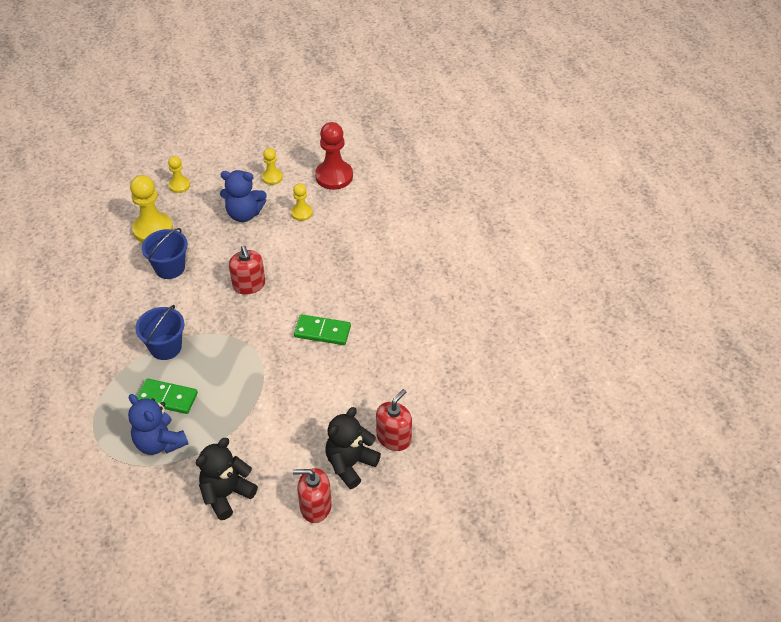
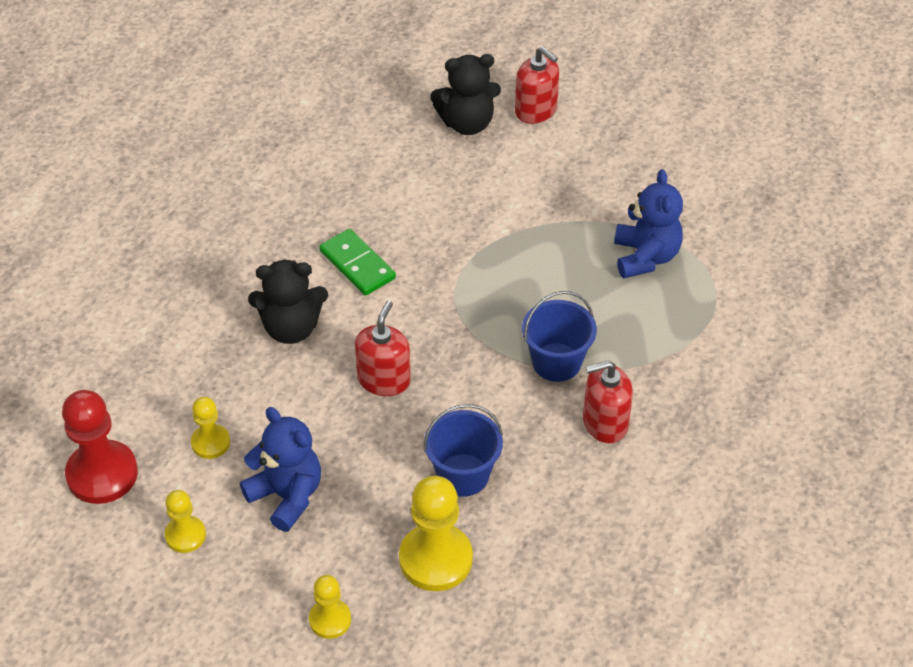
camera: 140 degrees left, 0 degrees up
(167, 398) = (601, 300): green domino -> none
(226, 494) = (613, 169): black teddy bear -> black teddy bear (291, 328)
(394, 438) = (400, 120): red soap dispenser -> red soap dispenser (605, 423)

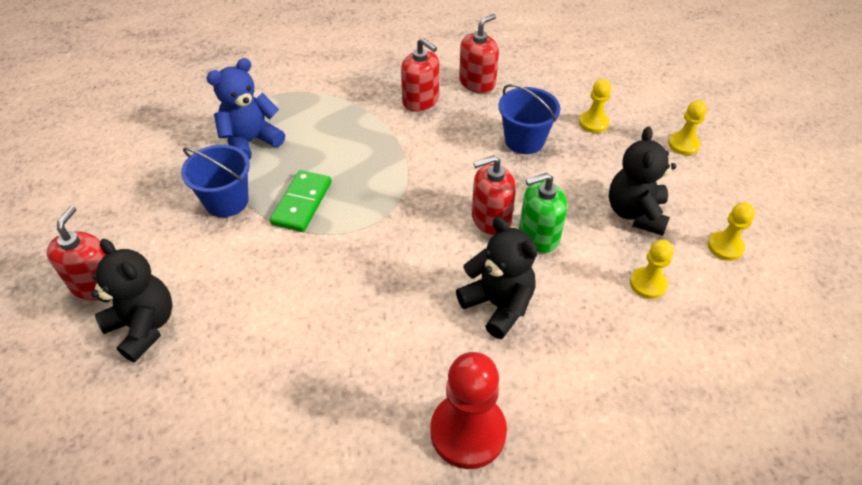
camera: 125 degrees left, 0 degrees up
(102, 474) = (749, 334): red pawn -> red pawn (468, 432)
(287, 496) = (635, 213): blue teddy bear -> black teddy bear
(332, 401) = (538, 235): none -> green soap dispenser
(357, 265) = (391, 303): green domino -> green domino (302, 203)
(435, 559) = (593, 123): yellow pawn -> yellow pawn, size x0.56
(556, 362) = (391, 141): blue bucket -> blue bucket (227, 201)
(597, 495) = (477, 82): none -> red soap dispenser

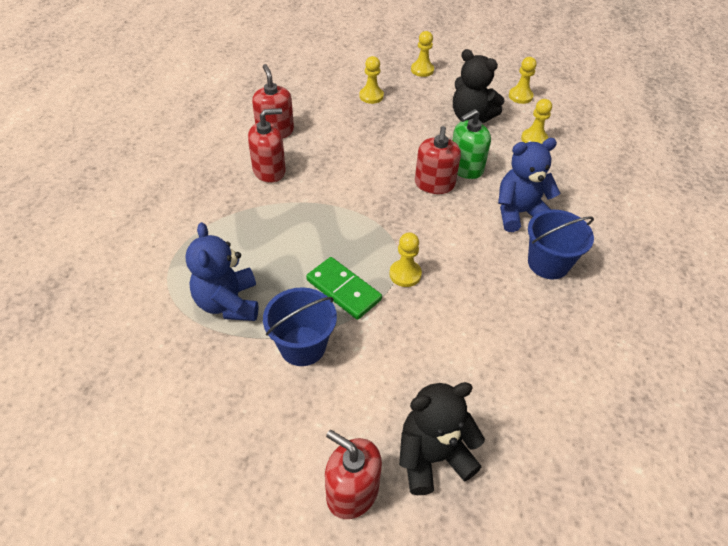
camera: 65 degrees left, 0 degrees up
(345, 238) = (405, 274): none -> yellow pawn
(468, 432) = (620, 269): red pawn -> none
(498, 305) = (519, 213): black teddy bear -> blue teddy bear
(524, 140) = (364, 135): blue bucket -> blue bucket (548, 263)
(538, 235) = (465, 168): green soap dispenser -> green soap dispenser turned 45 degrees clockwise

